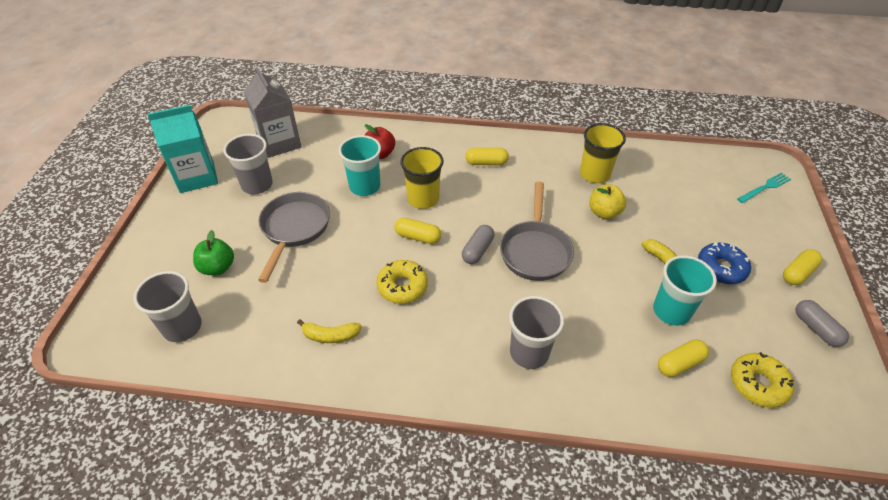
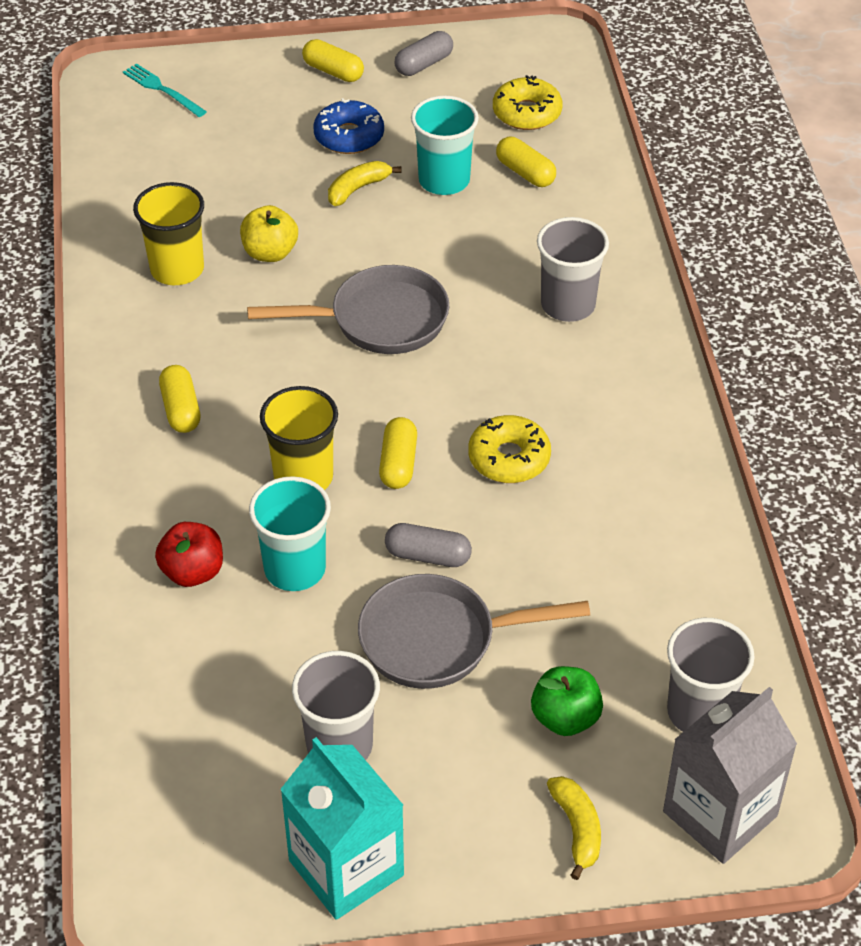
camera: 105 degrees left, 0 degrees up
(279, 143) = (196, 759): grey carton -> grey carton (720, 814)
(330, 336) = (632, 518): yellow banana -> yellow banana (577, 829)
(477, 250) = (402, 385): grey capsule -> grey capsule (428, 555)

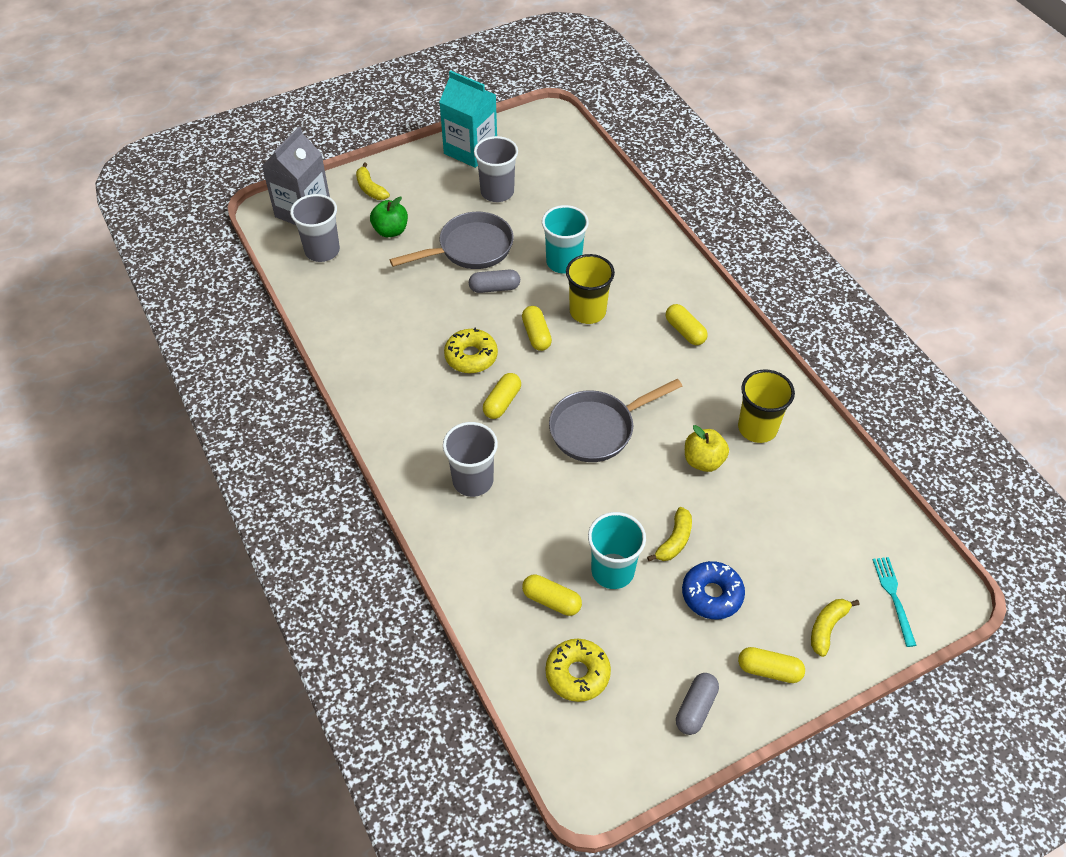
camera: 160 degrees right, 5 degrees up
(162, 90) = (894, 598): turquoise fork -> turquoise fork turned 120 degrees counterclockwise
(192, 572) = (617, 246): red apple -> none
(250, 85) = (827, 627): none -> yellow banana
(491, 385) = (502, 402): none -> yellow capsule

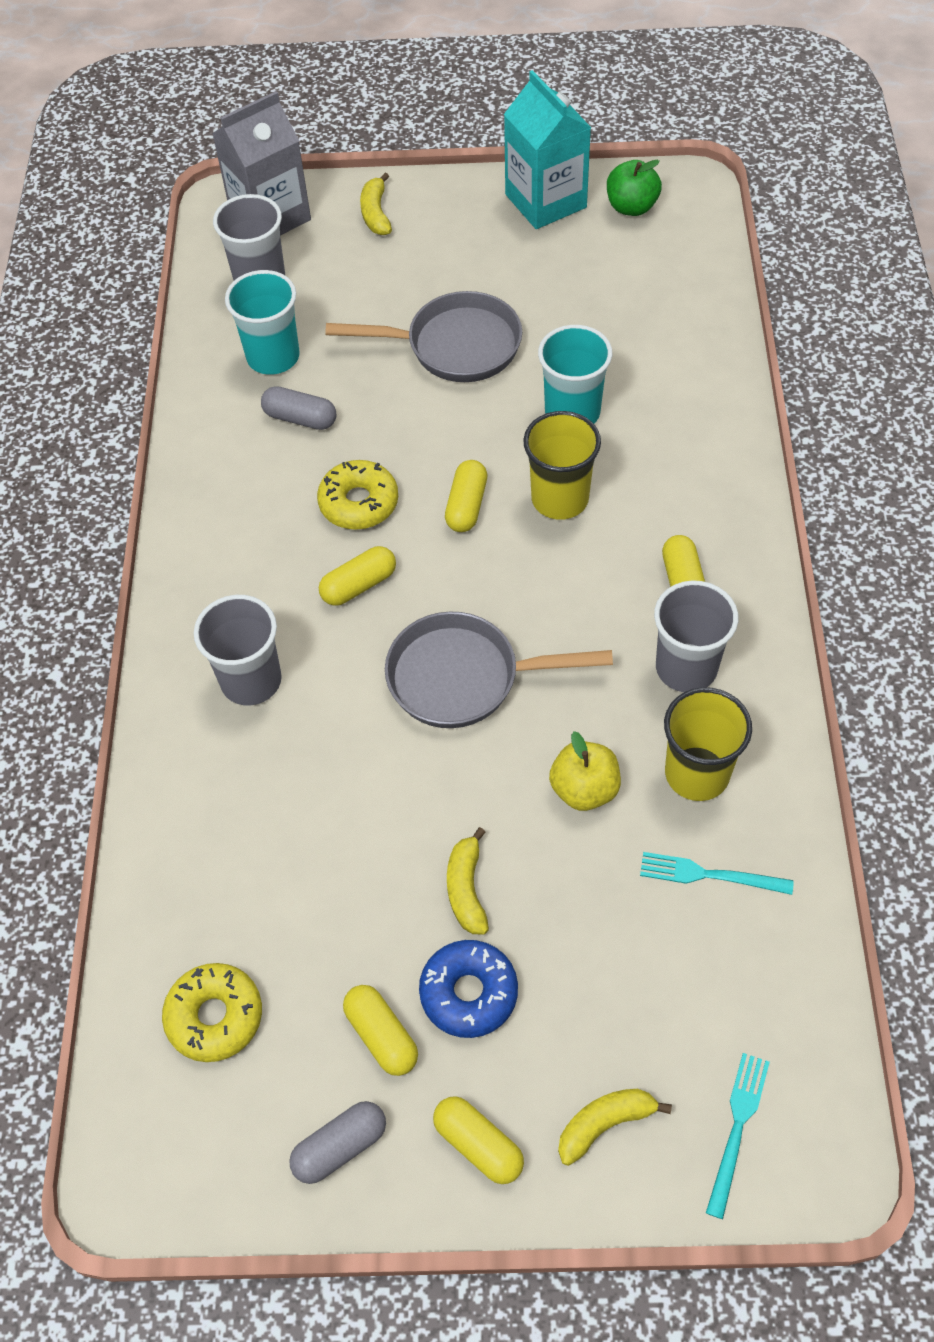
camera: 30 degrees right, 5 degrees up
(390, 231) = (365, 283): green apple -> green apple (631, 207)
(494, 288) = (452, 415): grey capsule -> grey capsule (300, 418)
(497, 192) = (544, 275): grey cup -> grey cup (686, 667)
(551, 600) = (246, 896): yellow capsule -> yellow capsule (382, 1035)
(612, 571) = (354, 893): turquoise cup -> turquoise cup (273, 357)
(674, 541) = (467, 889): yellow banana -> yellow banana turned 120 degrees clockwise
(798, 477) = (710, 875): none -> turquoise fork

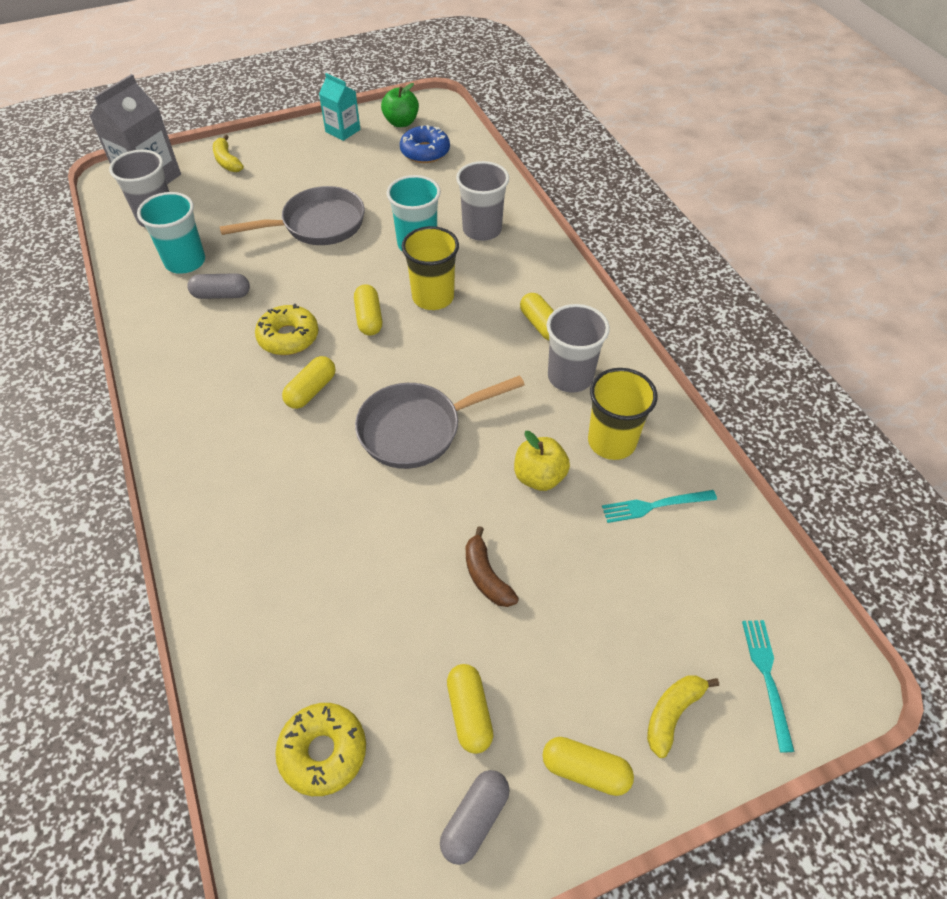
camera: 25 degrees left, 5 degrees down
(251, 680) = (252, 480): grey cup -> grey cup (482, 230)
(382, 1035) = (469, 713): yellow capsule -> yellow capsule turned 45 degrees clockwise
(467, 889) = (486, 576): yellow banana -> brown banana
(469, 993) = (523, 653): blue donut -> blue donut (425, 152)
(545, 201) = (343, 131): turquoise carton -> turquoise carton, size x0.60

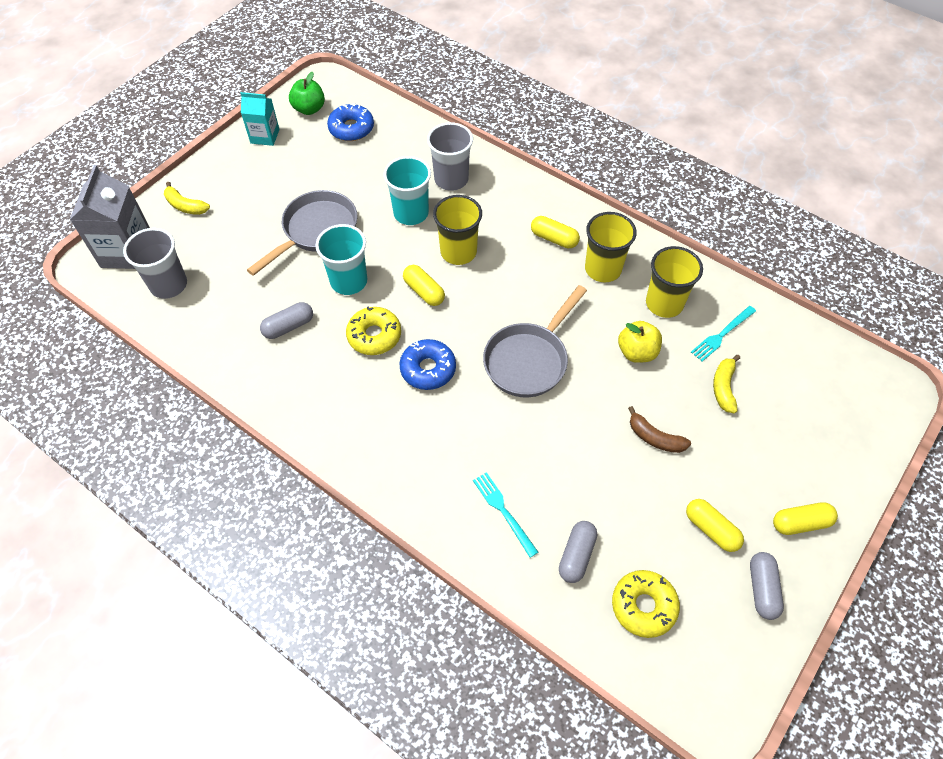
camera: 30 degrees left, 5 degrees up
(185, 262) = (231, 312): turquoise cup -> turquoise cup (349, 281)
(298, 653) = (576, 555): none -> grey capsule
(311, 390) = (428, 369): yellow capsule -> blue donut
(570, 377) = (603, 269): grey cup -> yellow cup
(672, 713) = (823, 461): yellow banana -> yellow banana (723, 387)
(767, 678) = (858, 410): turquoise fork -> turquoise fork (504, 511)

